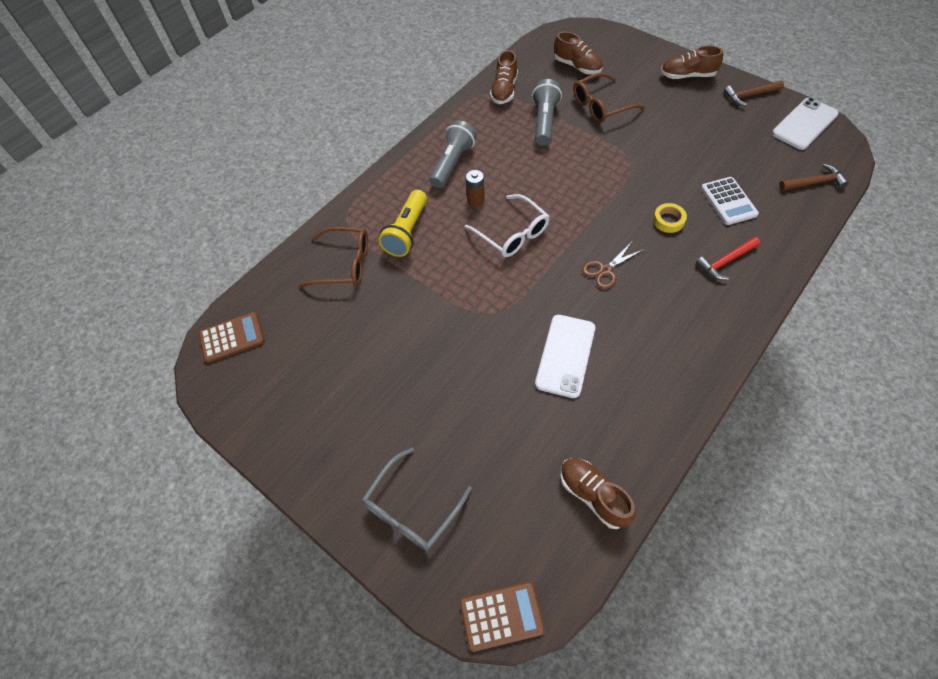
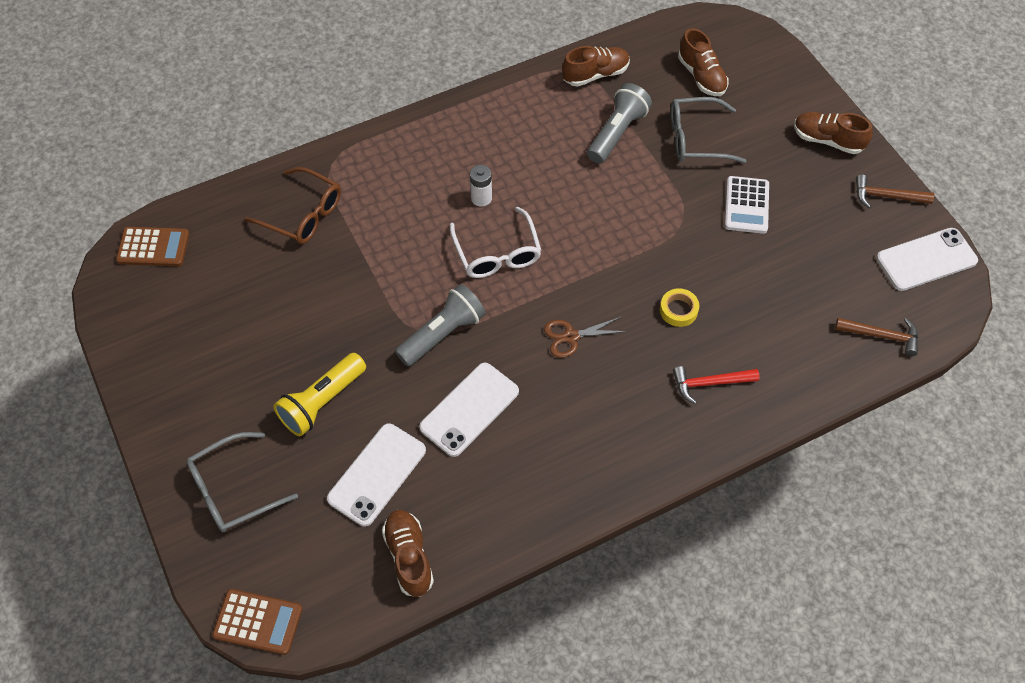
camera: 20 degrees right, 0 degrees up
(407, 232) = (387, 205): yellow flashlight -> yellow flashlight (322, 402)
(452, 163) = (482, 143): grey flashlight -> grey flashlight (442, 334)
(475, 200) = (481, 198): brown battery -> white battery
(504, 90) = (595, 74): brown shoe -> brown shoe turned 150 degrees counterclockwise
(525, 439) = (377, 474): none -> white phone
(601, 105) = (697, 139): brown glasses -> grey glasses
(728, 201) = (763, 316): white calculator -> white calculator (746, 205)

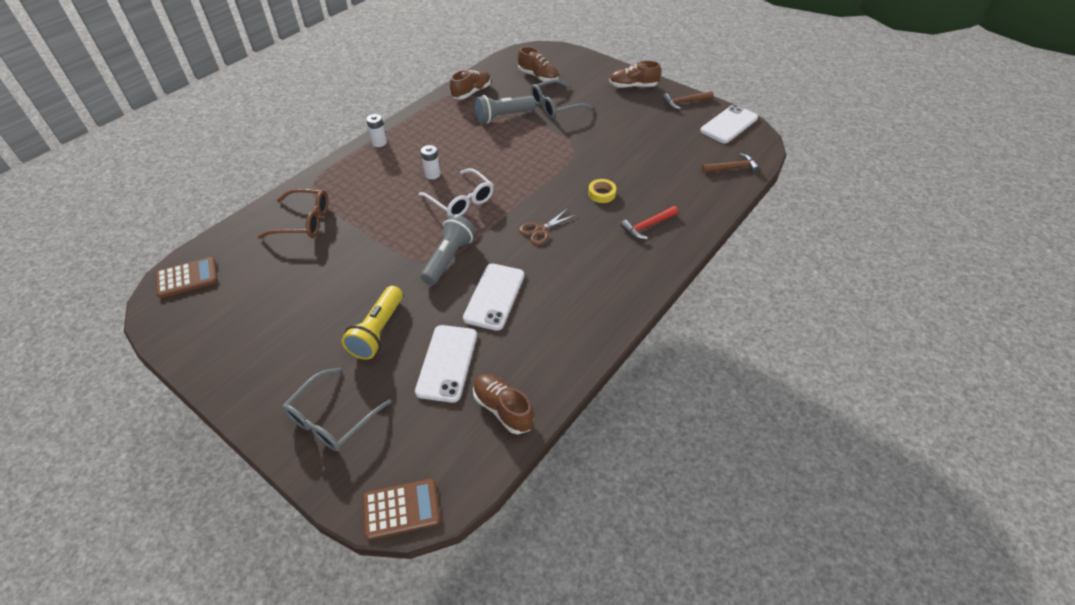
camera: 25 degrees left, 10 degrees down
(439, 121) = (379, 142): none -> white battery
(617, 133) = (503, 116): grey flashlight -> grey flashlight turned 120 degrees counterclockwise
(746, 205) = (607, 129): white calculator -> none

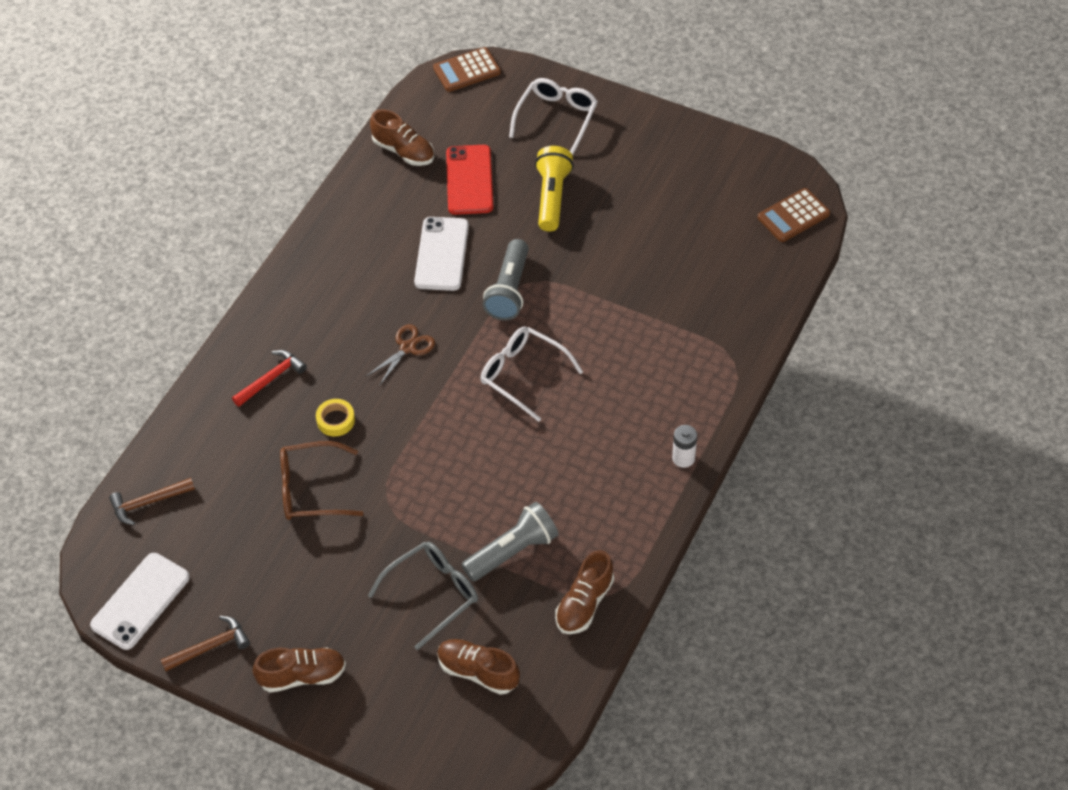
camera: 170 degrees right, 5 degrees up
(303, 221) = (711, 308): brown glasses -> brown glasses (312, 489)
(332, 418) = (556, 118): grey glasses -> white glasses
(432, 174) = (579, 412): white battery -> none
(447, 363) = (469, 180): white phone -> red phone

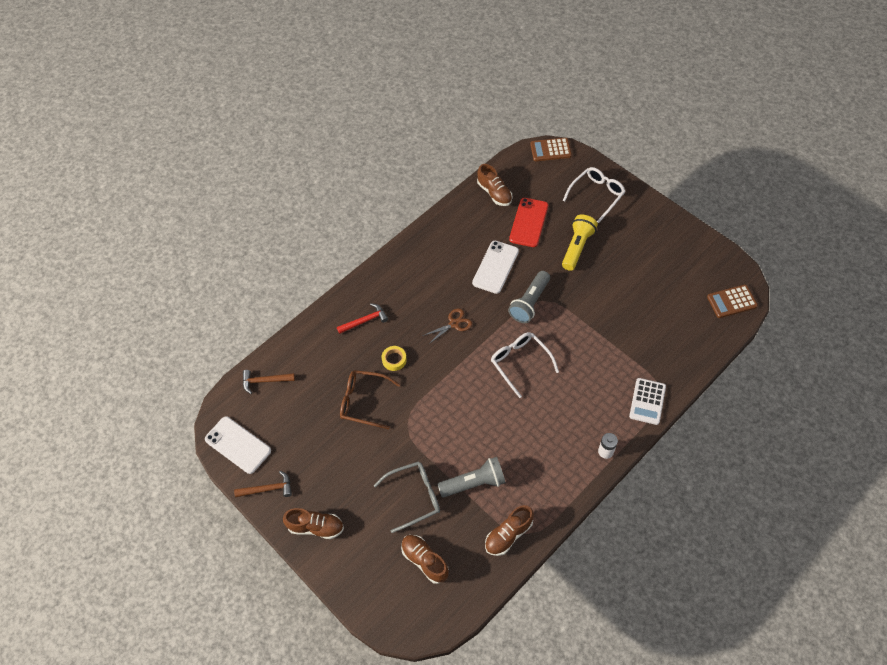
camera: 20 degrees right, 5 degrees up
(140, 601) = (238, 445): white phone -> white phone turned 75 degrees clockwise
(719, 377) = (647, 401): none -> white calculator

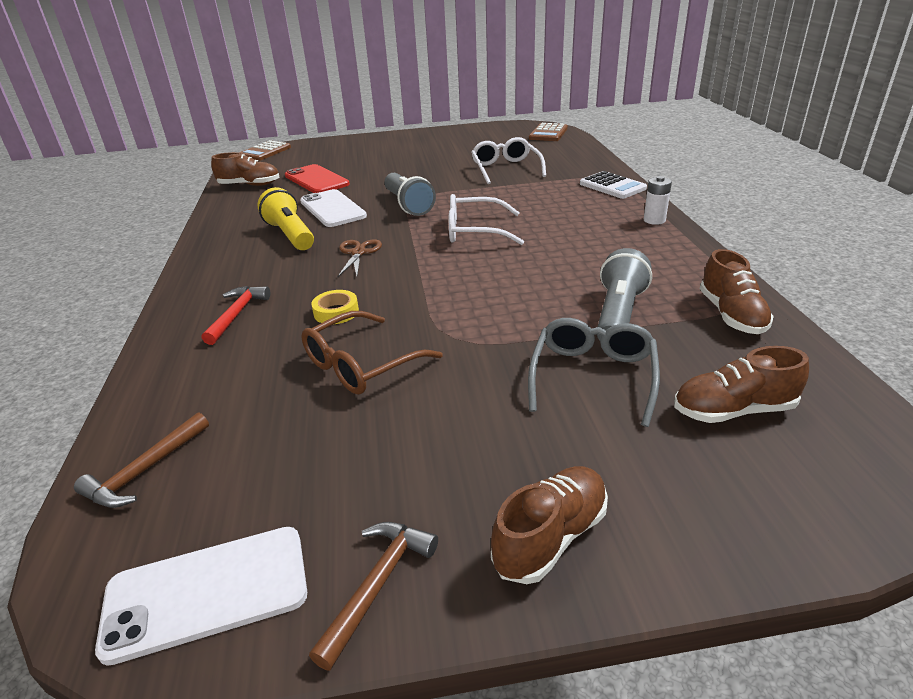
camera: 55 degrees left, 25 degrees down
(577, 247) = (387, 169): yellow flashlight -> yellow flashlight (290, 235)
(596, 195) = (350, 148): white glasses -> white glasses (506, 169)

